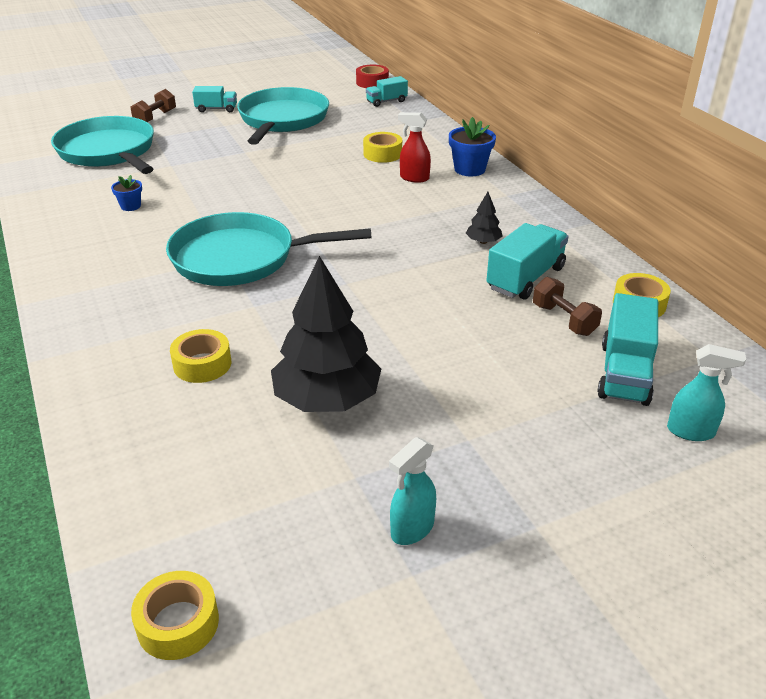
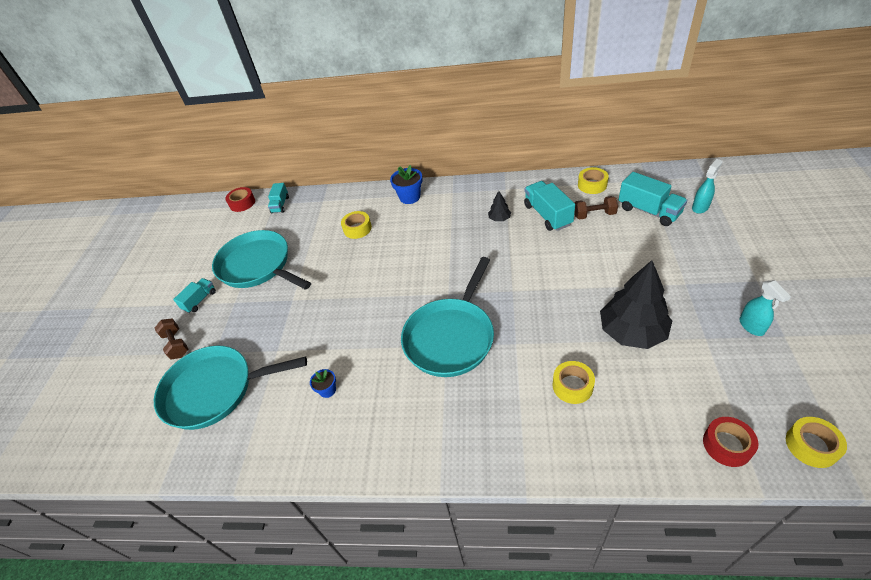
camera: 55 degrees left, 10 degrees up
(150, 523) = (727, 445): none -> red tape
(414, 178) = (402, 224): red spray bottle -> none

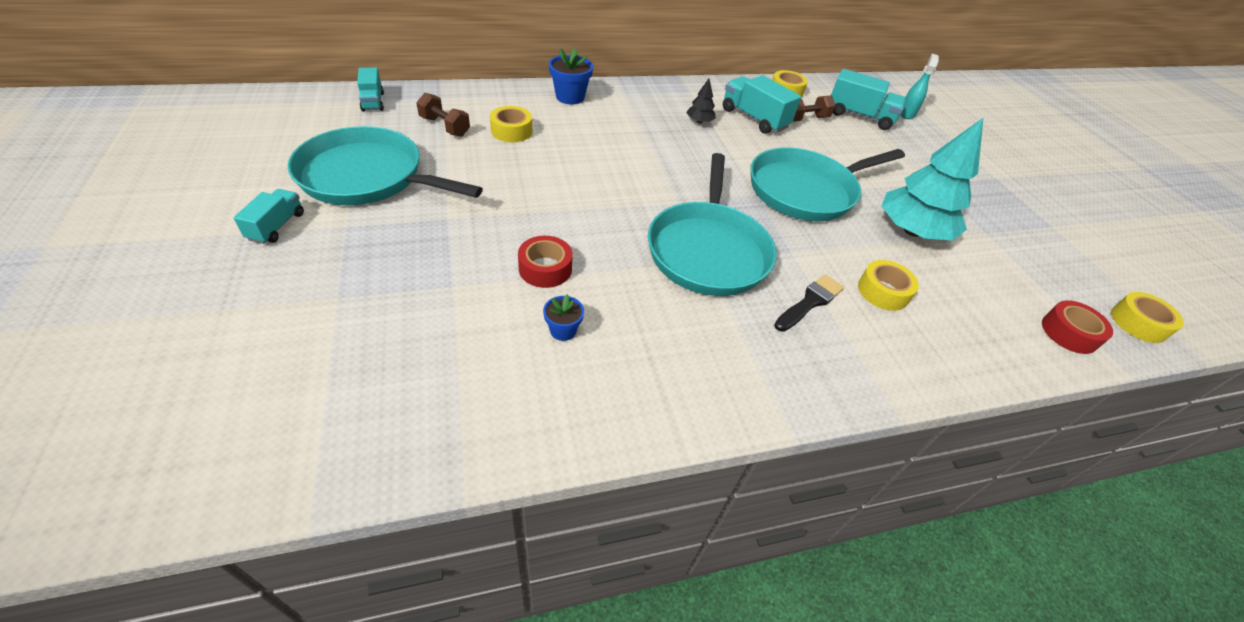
camera: 30 degrees left, 0 degrees up
(176, 344) = (254, 292): brown dumbbell -> brown dumbbell (445, 127)
(214, 390) = (360, 352): turquoise pan -> turquoise pan (805, 191)
(242, 203) = (304, 98): red tape -> red tape (545, 268)
(507, 388) = (810, 302): none -> black brush
(632, 332) = (912, 231): black tree -> turquoise tree
(751, 326) = (1019, 219): turquoise spray bottle -> none

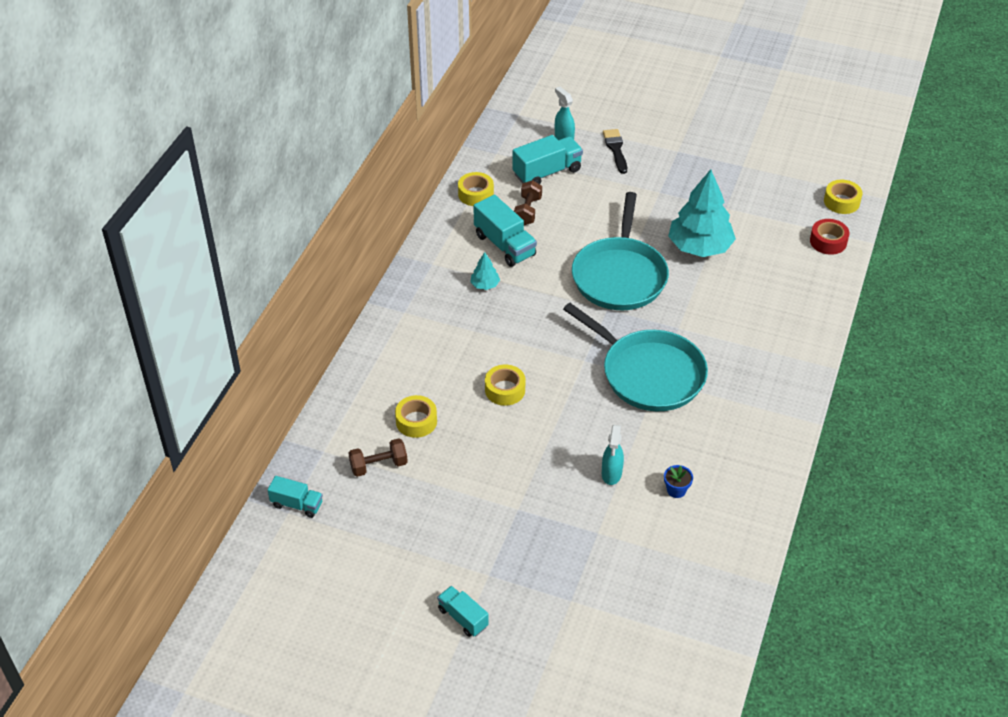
camera: 50 degrees left, 0 degrees up
(367, 177) = (427, 543): turquoise pan -> none
(545, 268) = (611, 474): red tape -> turquoise spray bottle
(570, 97) = (384, 355): blue flower pot -> none
(699, 121) = (485, 285): black tree -> turquoise tree
(754, 119) = (504, 245): turquoise truck -> turquoise truck turned 120 degrees counterclockwise
(810, 302) = (728, 349): black brush -> black brush (615, 149)
(883, 291) = (743, 306): yellow tape -> yellow tape (505, 390)

